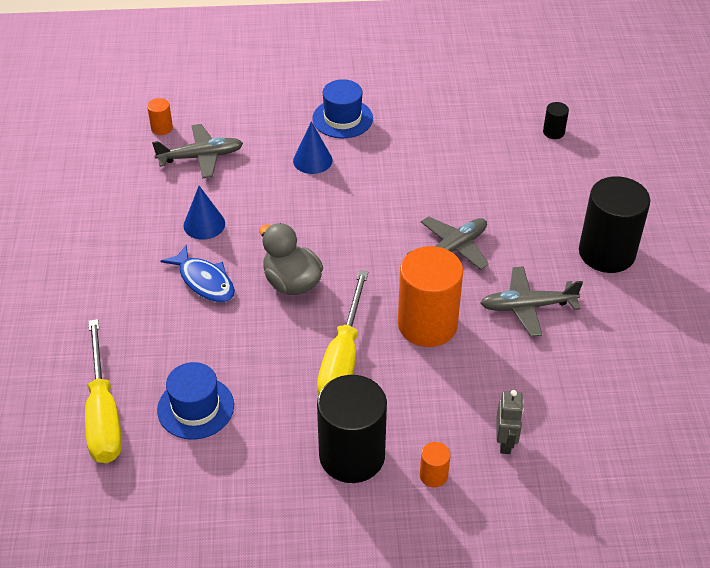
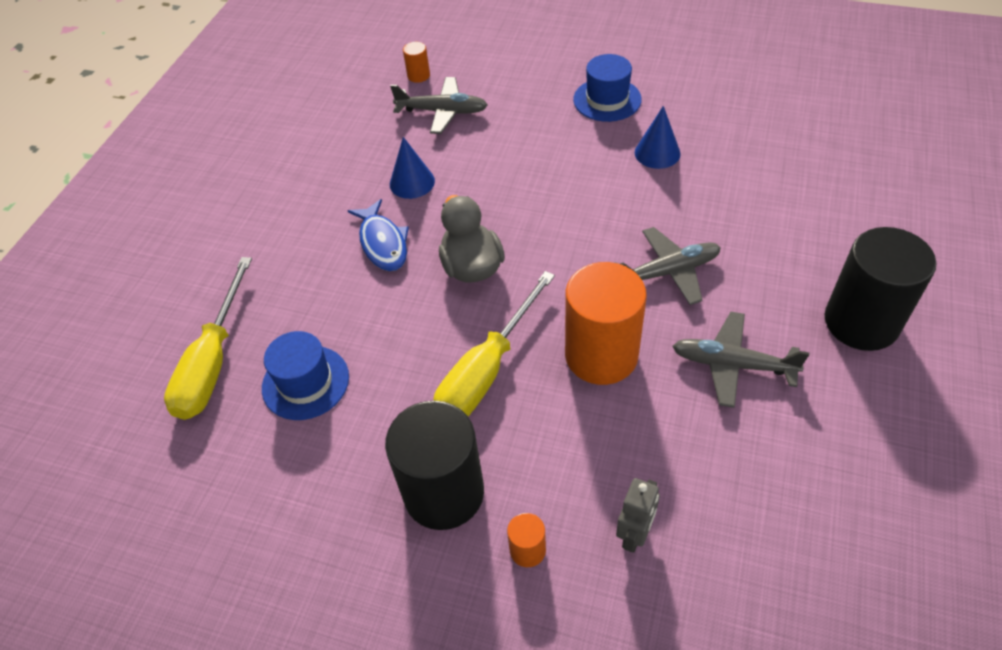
camera: 25 degrees right, 5 degrees up
(312, 160) = (555, 138): blue cone -> blue cone (657, 153)
(553, 132) = (847, 161): black cylinder -> none

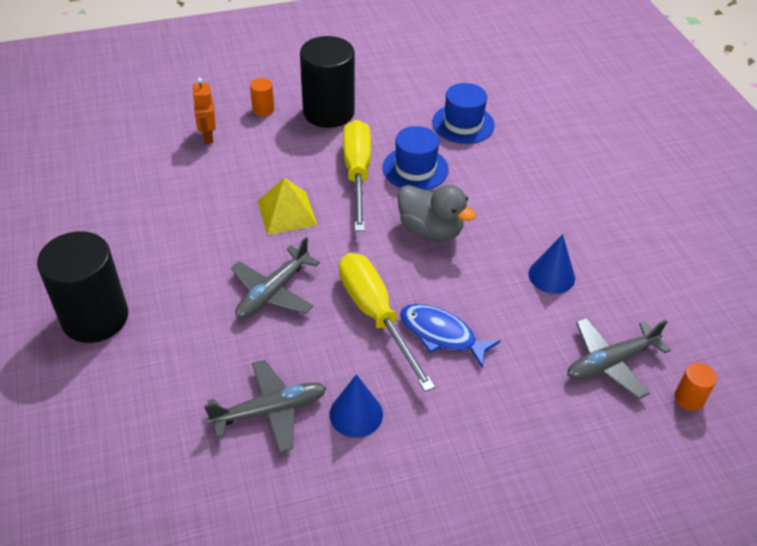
camera: 140 degrees right, 5 degrees down
(213, 362) = (530, 110): yellow screwdriver -> yellow screwdriver (375, 315)
(383, 243) = (515, 218): blue fish -> blue fish (442, 335)
(601, 355) = (287, 213): orange cylinder -> yellow pyramid
(607, 100) = (459, 466): blue hat -> blue hat (415, 169)
(634, 534) = (208, 136): grey robot -> orange robot
(732, 365) = (188, 244): grey plane -> grey plane (270, 411)

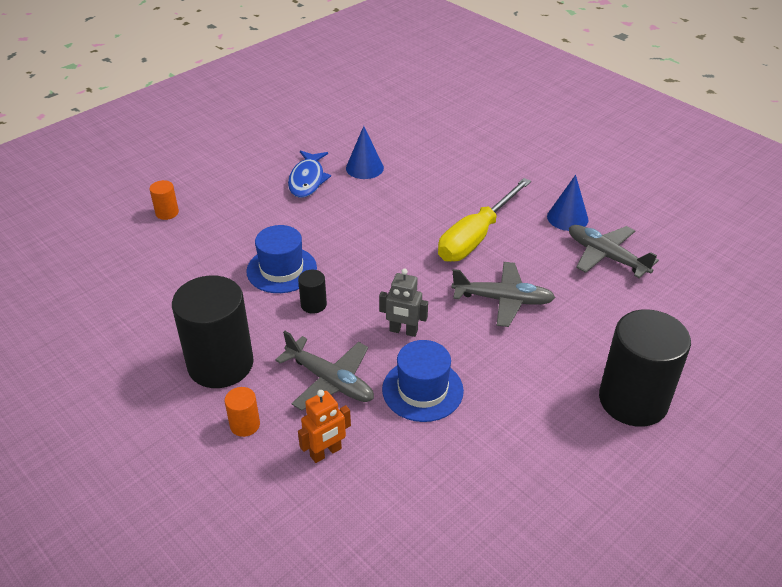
camera: 115 degrees left, 5 degrees down
(287, 213) = (403, 331): yellow pyramid -> grey robot
(357, 173) = (313, 304): yellow screwdriver -> black cylinder
(430, 230) = (360, 237): grey duck -> none
(442, 335) = (465, 201): blue fish -> blue fish (307, 180)
(463, 124) = (190, 259): blue hat -> blue hat (422, 390)
(611, 362) = (425, 131): grey plane -> grey plane (330, 381)
(689, 398) = (428, 102): orange cylinder -> orange cylinder (167, 213)

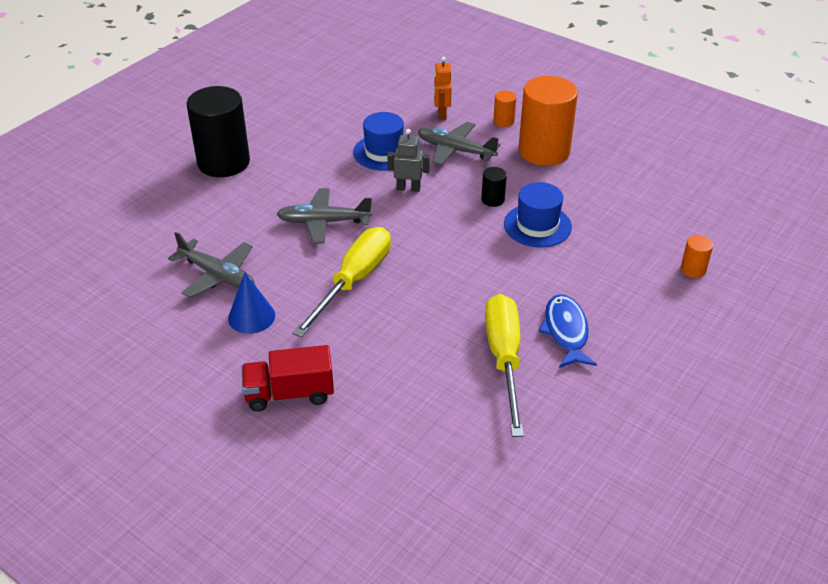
camera: 170 degrees right, 0 degrees up
(220, 364) = (544, 151): black cylinder -> orange cylinder
(326, 452) = (441, 114): orange robot -> orange robot turned 45 degrees counterclockwise
(364, 168) = (504, 359): blue cone -> yellow screwdriver
(530, 164) = (289, 394): none -> red truck

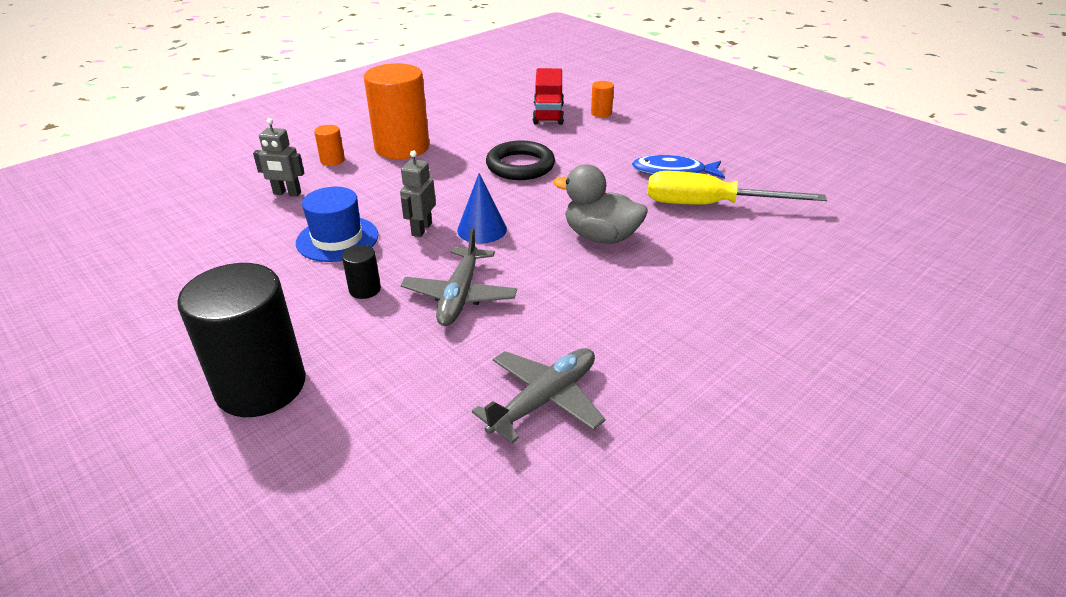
camera: 80 degrees left, 5 degrees down
(251, 316) = (636, 368): blue cone -> blue cone (482, 229)
(289, 394) = (773, 342): red truck -> red truck (548, 114)
(354, 281) = (581, 281): yellow screwdriver -> none
(423, 287) = (601, 237): none -> grey duck
(441, 114) = (287, 193): orange robot -> grey robot
(455, 150) = (367, 193): grey plane -> none
(493, 199) = (468, 182): black cylinder -> black cylinder (365, 289)
(537, 225) = (520, 166): blue hat -> black ring

